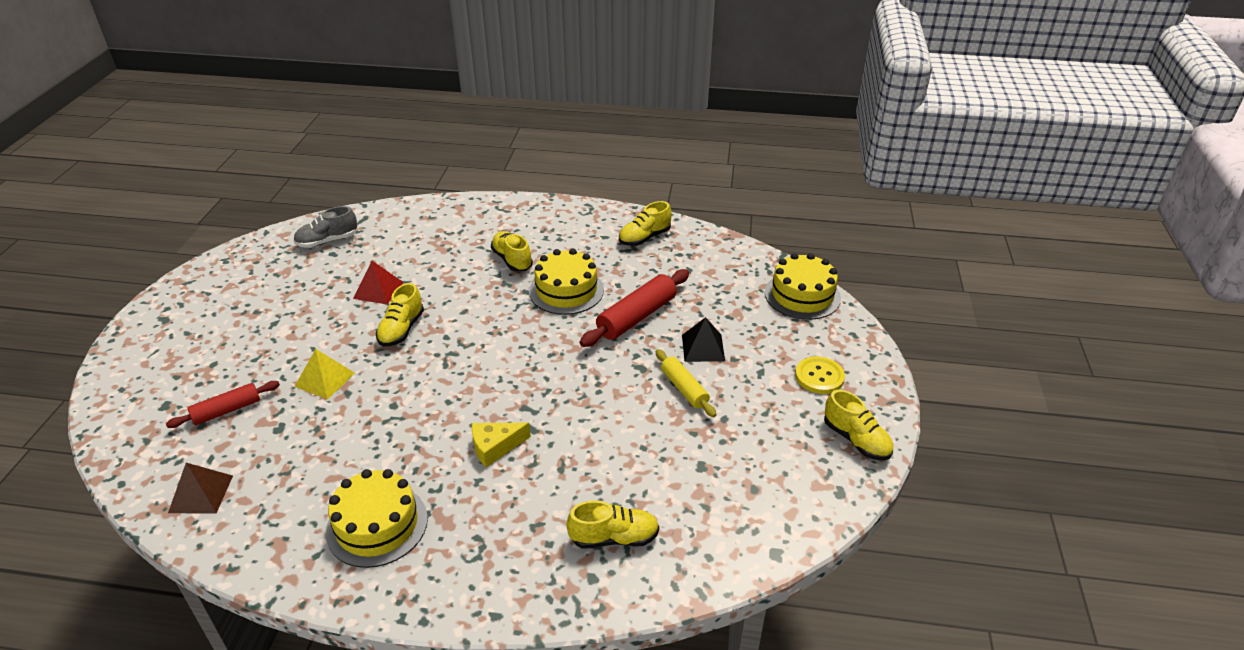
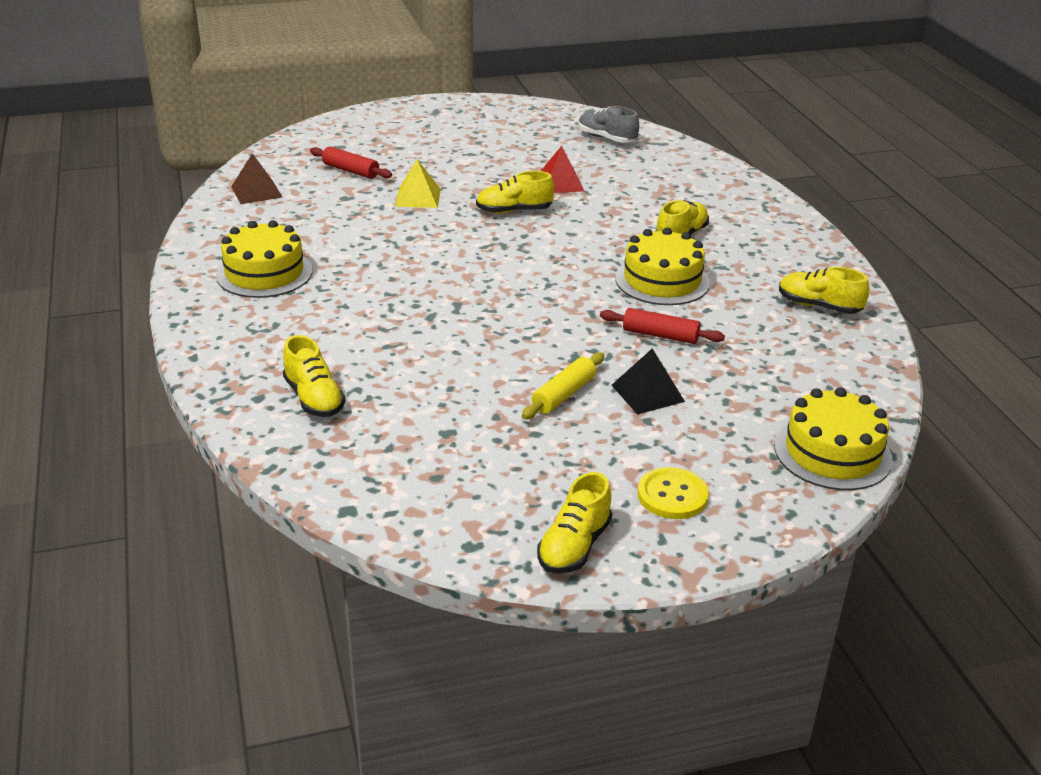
camera: 65 degrees right, 5 degrees down
(495, 447) = (392, 302): yellow cheese -> none
(636, 317) = (660, 335): red rolling pin -> red rolling pin, size x0.63

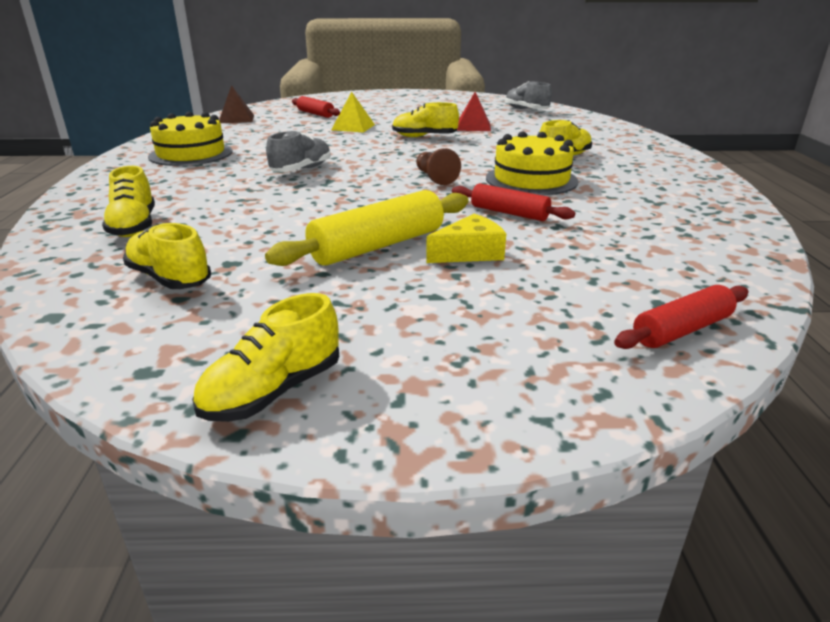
camera: 15 degrees right, 5 degrees down
(415, 289) = (301, 170): none -> grey shoe
(564, 288) = (435, 178): none -> brown pawn
(564, 395) = (378, 246): yellow rolling pin -> yellow rolling pin, size x1.60
(647, 393) = (470, 253): black pyramid -> yellow cheese
(672, 495) = (443, 350): yellow button -> none
(819, 306) = (690, 206): yellow shoe -> yellow shoe (170, 279)
(832, 453) = (682, 330): yellow cake -> red rolling pin

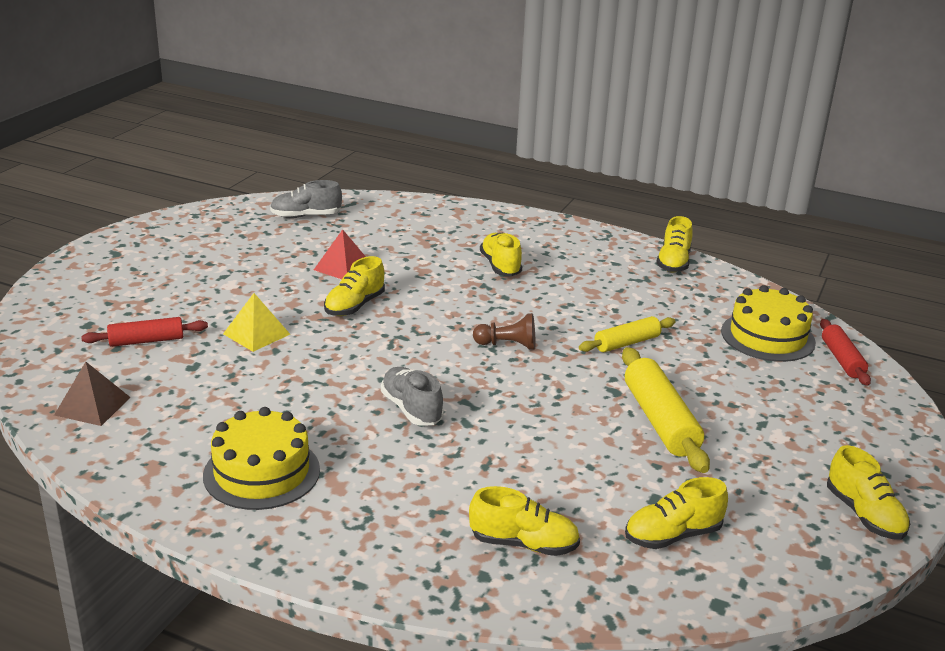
camera: 65 degrees left, 0 degrees up
(470, 253) = (697, 387): yellow cheese -> none
(509, 213) = (626, 343): red rolling pin -> yellow rolling pin
(531, 180) = (552, 304): yellow cake -> yellow cake (767, 337)
(722, 208) = (673, 263): none -> yellow shoe

